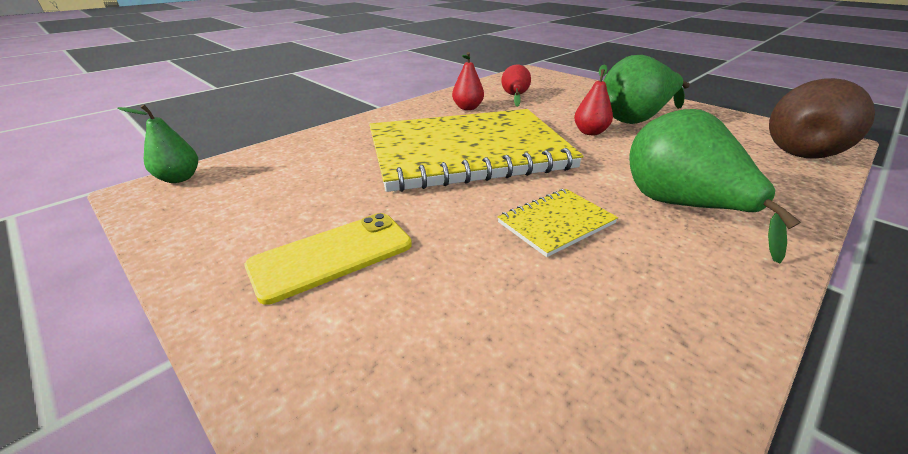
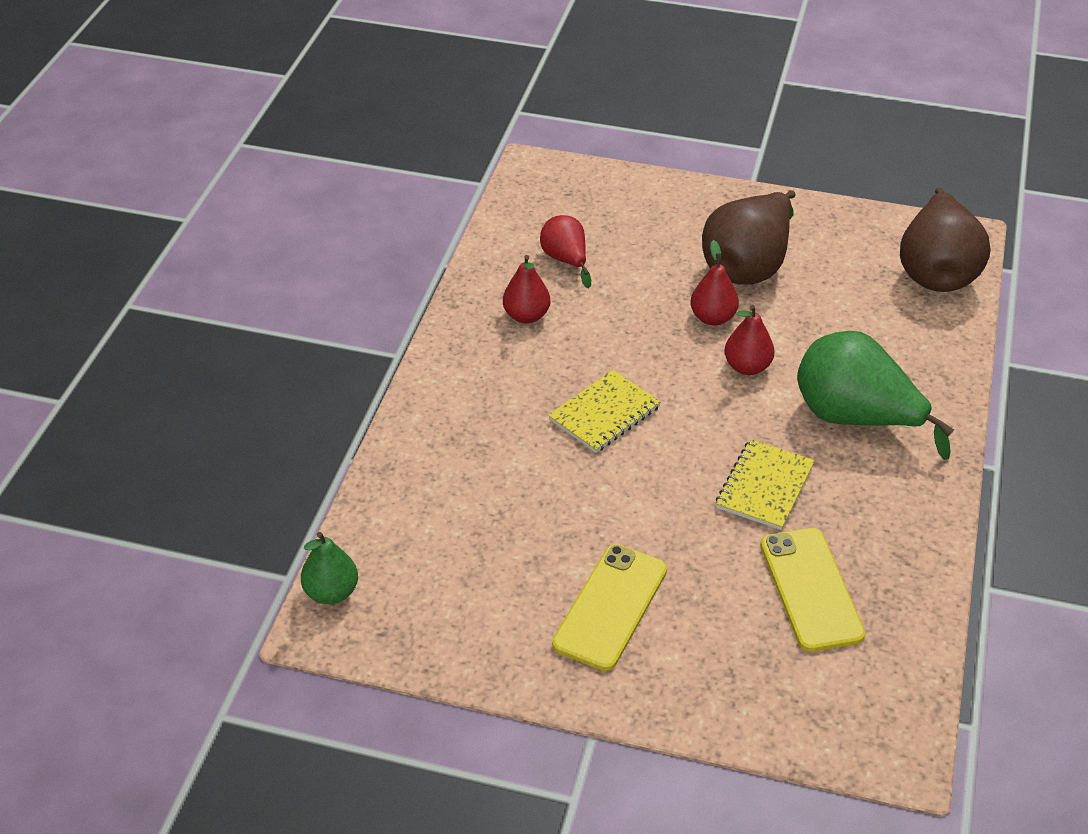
camera: 30 degrees left, 10 degrees up
(467, 152) = (604, 413): yellow notebook -> yellow notebook, size x0.40
(539, 320) = (811, 589): none -> yellow phone
(598, 157) = (747, 367): none -> red pear
(635, 119) = (748, 266): green pear -> brown pear

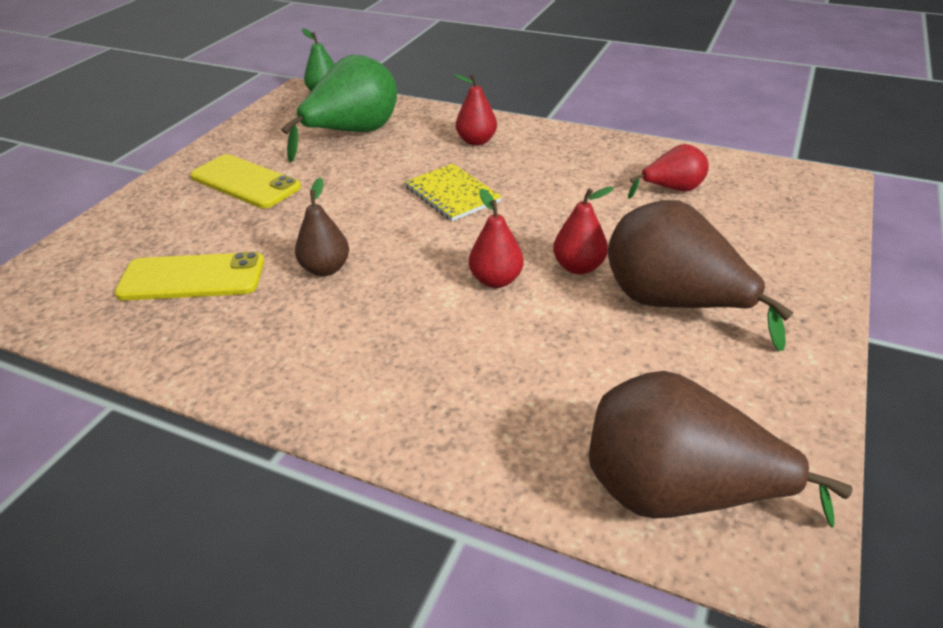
camera: 100 degrees right, 5 degrees down
(526, 316) = (588, 166): red pear -> red pear (476, 141)
(764, 486) = (325, 269): yellow notebook -> brown pear
(856, 419) = (393, 346): green pear -> green pear (353, 133)

